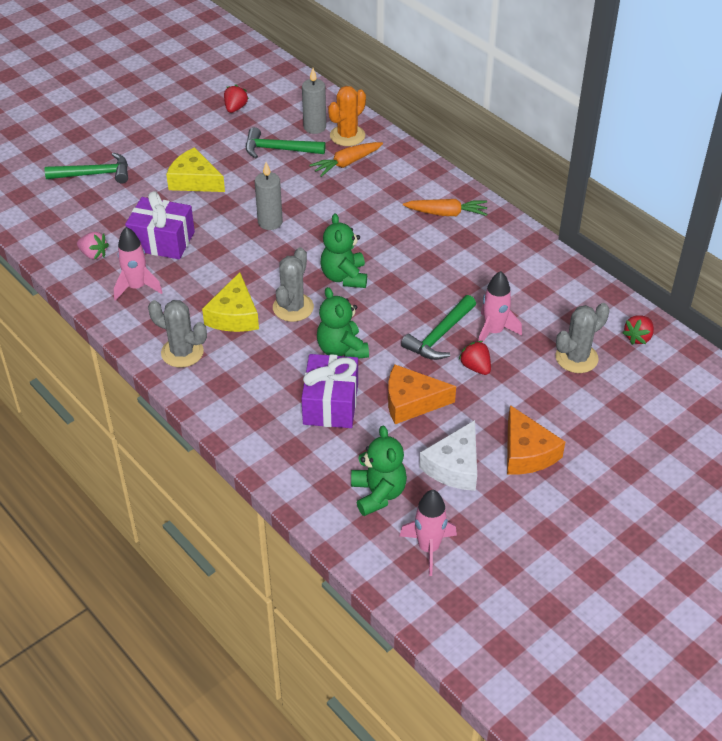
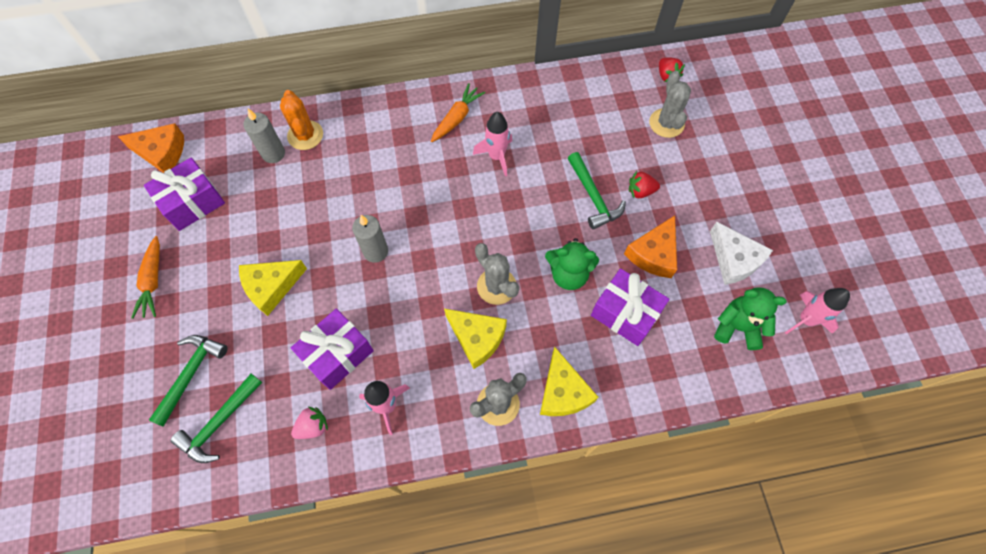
camera: 60 degrees left, 20 degrees up
(221, 390) = (563, 392): none -> yellow cheese
(235, 108) = (192, 202): red strawberry -> purple gift
(278, 149) = (282, 196): green hammer -> green hammer (219, 423)
(344, 277) = (484, 229): green teddy bear -> none
(346, 163) = (341, 154): orange carrot -> orange carrot (153, 281)
(493, 332) = (610, 159): pink rocket -> pink rocket (496, 156)
(527, 452) = (743, 205): orange cheese -> orange cheese (162, 152)

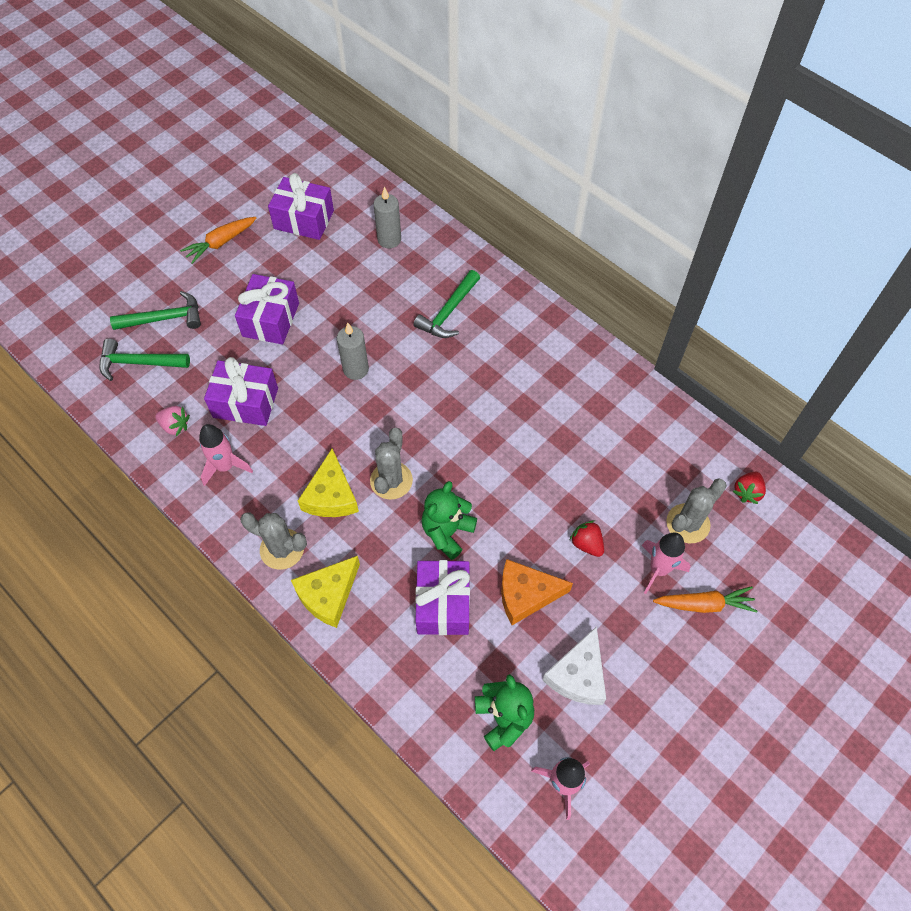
camera: 55 degrees right, 5 degrees down
(162, 152) = (331, 170): orange cheese -> none
(271, 287) = (271, 319): yellow cheese -> purple gift
(305, 135) = (424, 248): orange cactus -> none
(457, 118) = (537, 344): orange carrot -> orange carrot (704, 604)
(496, 156) = (523, 400): pink rocket -> pink rocket (658, 569)
(568, 274) = (447, 532): green teddy bear -> green teddy bear turned 60 degrees clockwise
(593, 197) = (546, 506): green hammer -> green hammer (448, 312)

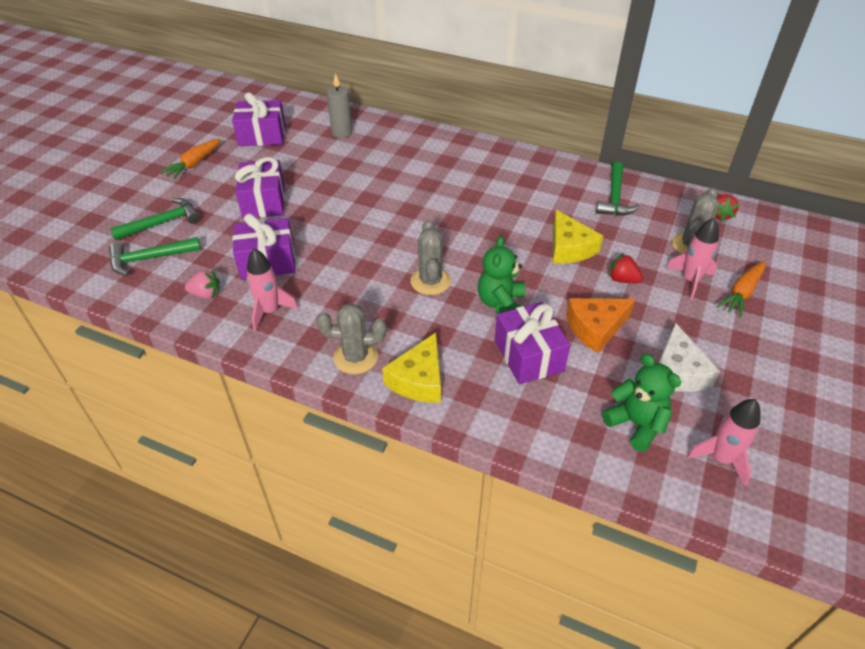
camera: 20 degrees left, 15 degrees down
(331, 495) = (382, 306): yellow cheese -> yellow cheese (569, 248)
(356, 369) = (357, 216): grey candle -> none
(448, 312) = (416, 164): green hammer -> green hammer (614, 198)
(704, 604) = (742, 293): orange carrot -> orange carrot turned 150 degrees clockwise

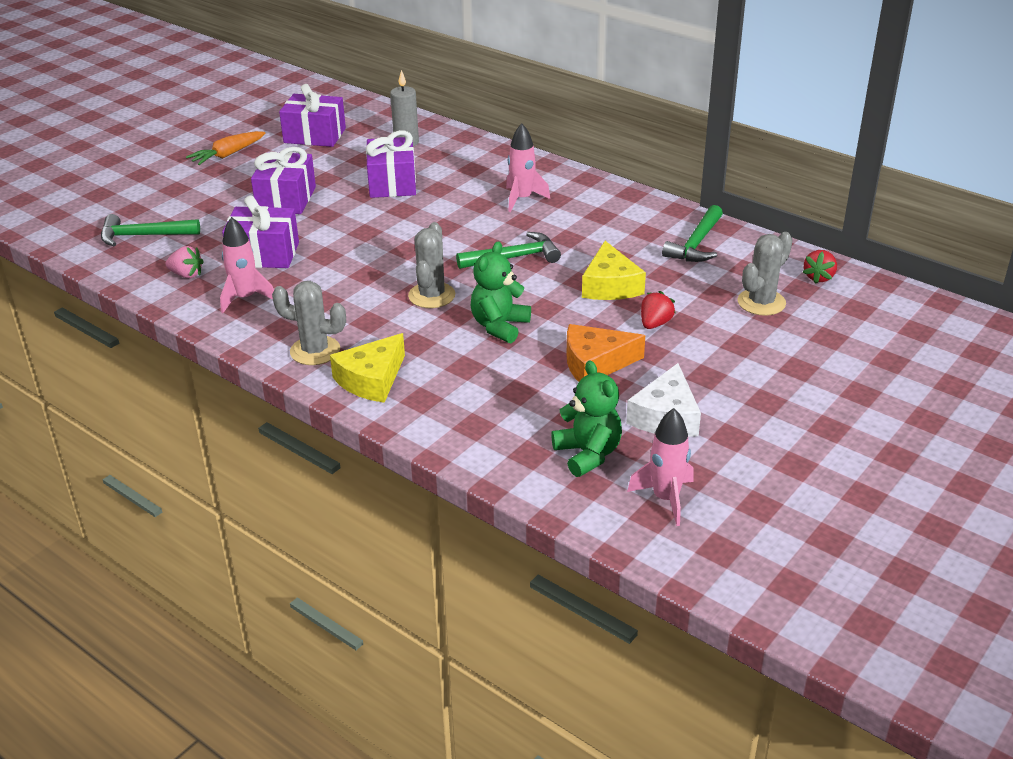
camera: 15 degrees right, 10 degrees down
(162, 223) = (170, 205): green hammer -> green hammer (514, 257)
(528, 355) = (503, 377): purple gift -> purple gift (392, 183)
(622, 279) = (655, 324): red strawberry -> red strawberry turned 75 degrees clockwise
(690, 280) = (737, 335): pink rocket -> pink rocket (522, 199)
(742, 293) = (793, 356): orange carrot -> none

